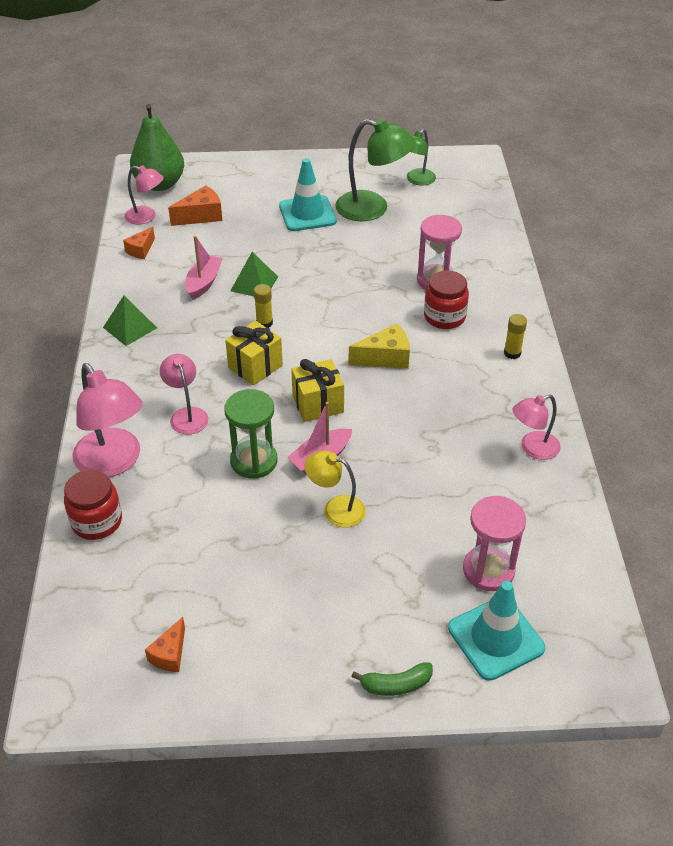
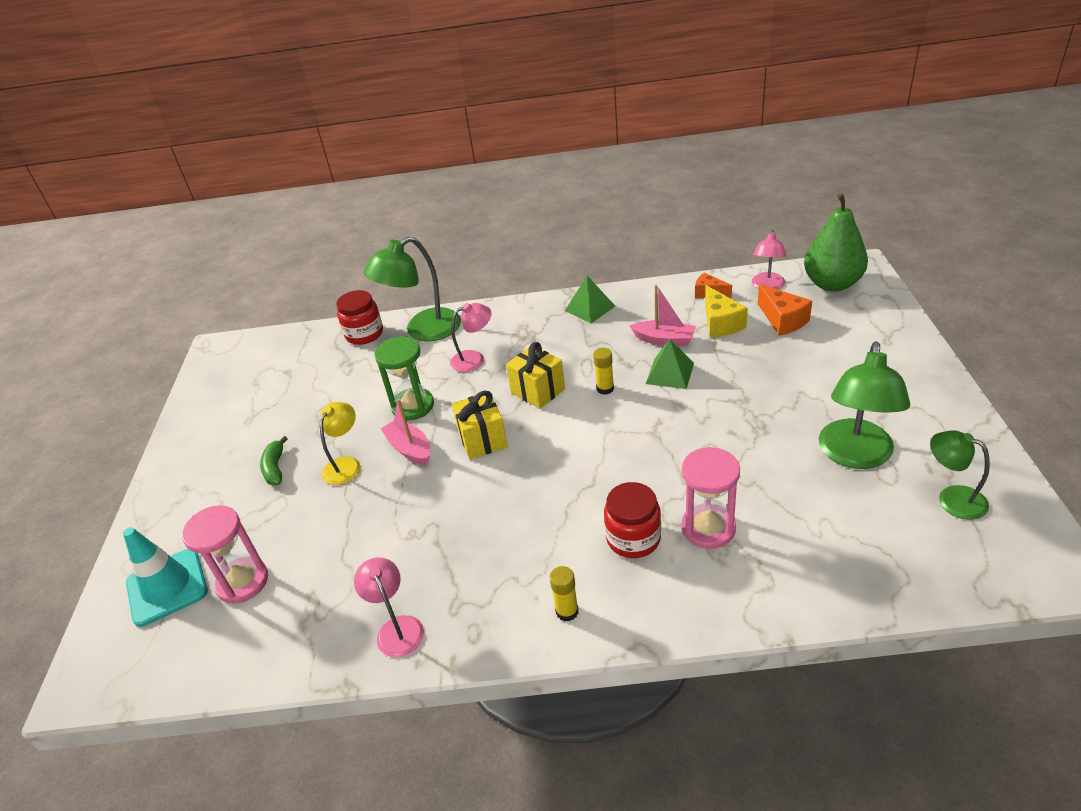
camera: 95 degrees right, 5 degrees down
(114, 463) = (423, 330): pink lamp -> green lamp
(170, 654) = (233, 389): orange cheese -> none
(307, 214) = (818, 398): turquoise traffic cone -> none
(385, 358) = (554, 486): yellow cheese -> yellow cheese (720, 323)
(396, 685) = (153, 517): green banana -> green banana (275, 468)

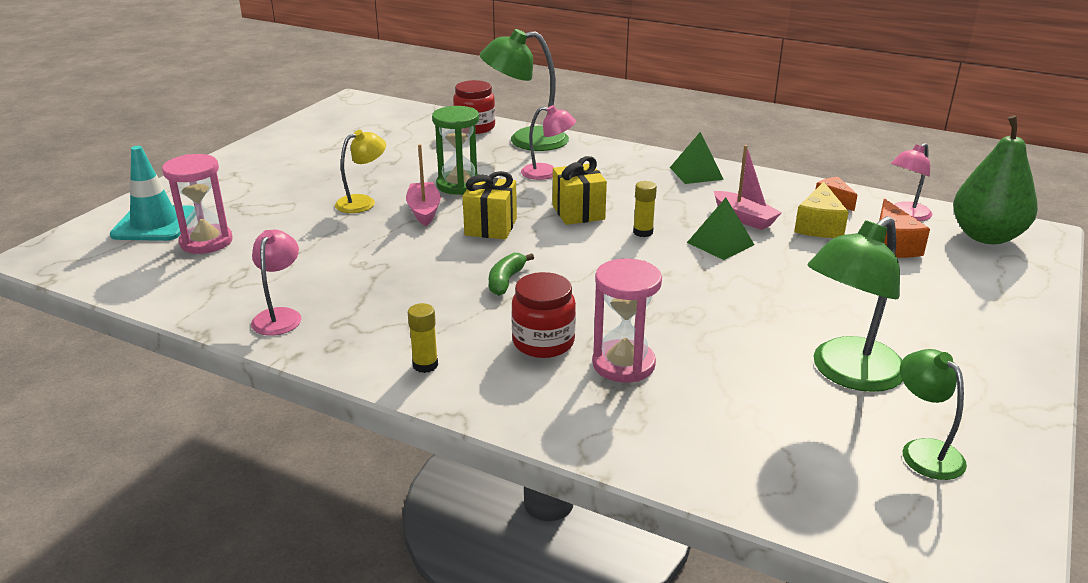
camera: 25 degrees right, 10 degrees down
(275, 468) = (309, 185): green banana -> green banana (506, 281)

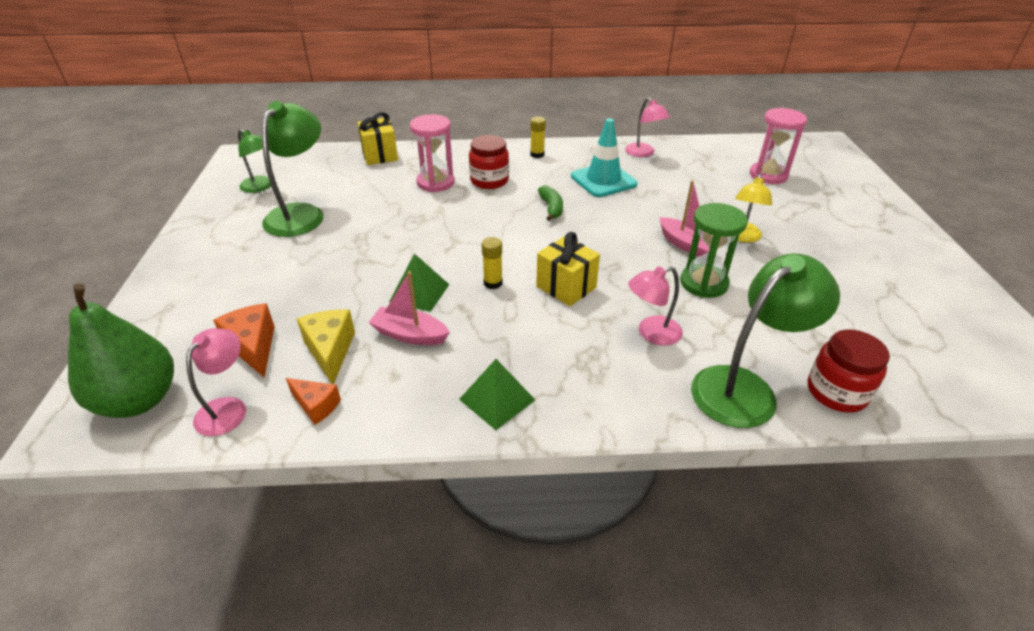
camera: 150 degrees right, 10 degrees up
(154, 224) = (824, 175): turquoise traffic cone -> turquoise traffic cone (603, 180)
(490, 227) = (616, 247): yellow gift -> yellow gift (380, 155)

